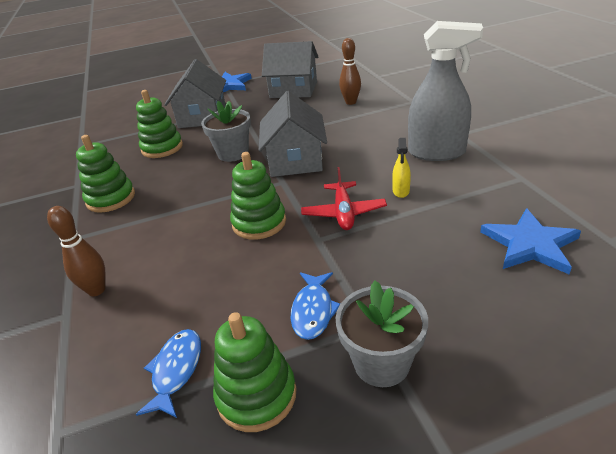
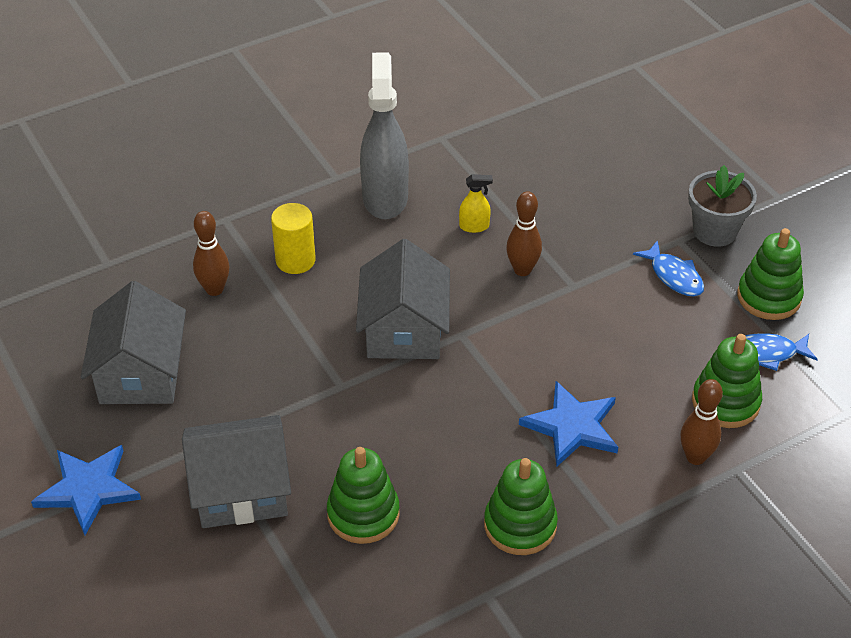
camera: 105 degrees left, 10 degrees up
(233, 153) = (384, 407): grey flower pot -> none
(259, 223) = (552, 340): green stacking toy -> green stacking toy (725, 402)
(295, 160) = (404, 330): grey house -> grey house turned 75 degrees counterclockwise
(313, 311) = (674, 276): blue fish -> blue fish turned 60 degrees clockwise
(343, 213) = (522, 270): red plane -> brown bowling pin
(372, 123) = (295, 260): none -> yellow cylinder
(530, 244) = (554, 144): blue star -> blue star (572, 426)

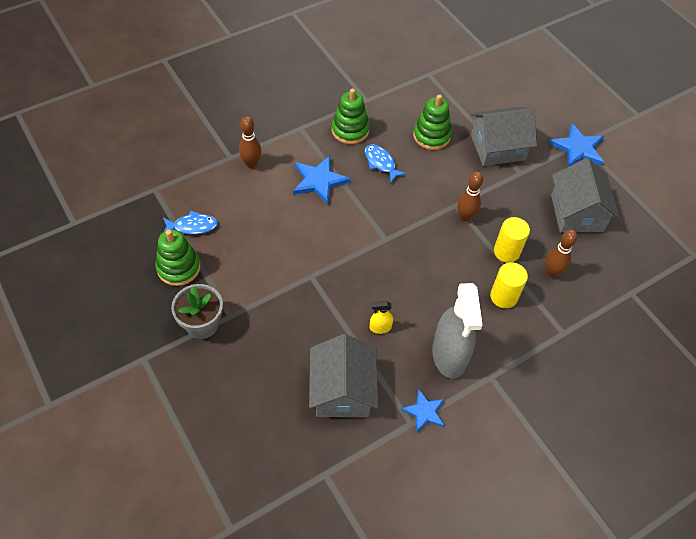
camera: 175 degrees right, 10 degrees up
(275, 317) = (506, 251): none -> yellow cylinder
(404, 330) = (422, 242): grey house -> grey house (342, 390)
(424, 147) = (424, 411): none -> blue star
(522, 270) = (345, 289): brown bowling pin -> brown bowling pin (465, 217)
(674, 276) = (240, 284): blue fish -> blue fish (381, 163)
(725, 402) = (226, 195): green stacking toy -> none

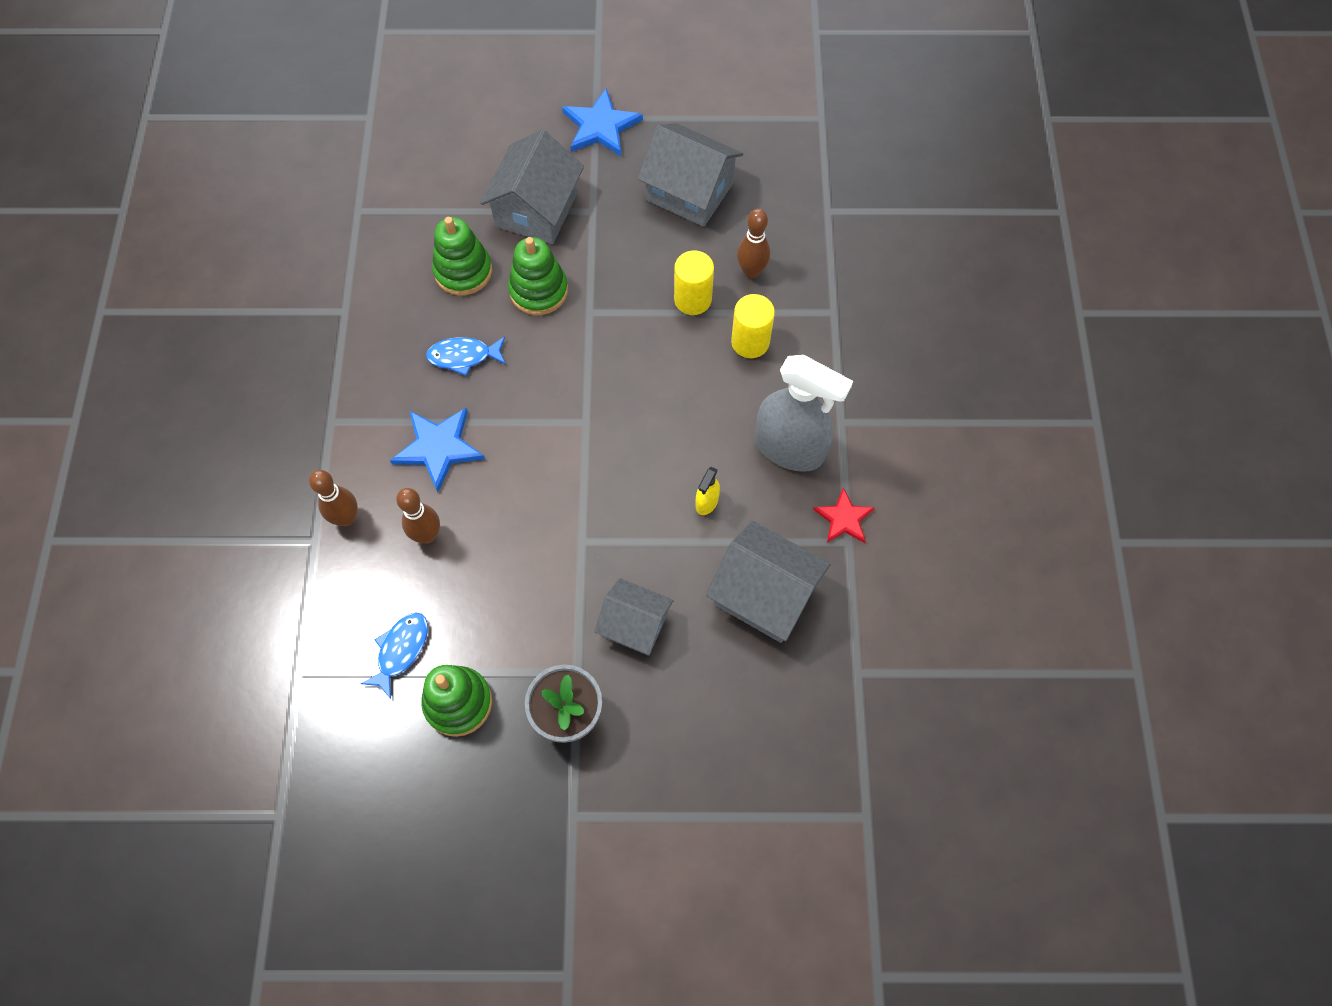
camera: 55 degrees left, 10 degrees up
(277, 329) = (634, 624): none -> grey house
(350, 130) = (381, 361): green stacking toy -> green stacking toy (538, 290)
(424, 411) = (844, 518): blue star -> red star
(465, 217) = (614, 312): brown bowling pin -> brown bowling pin (427, 535)

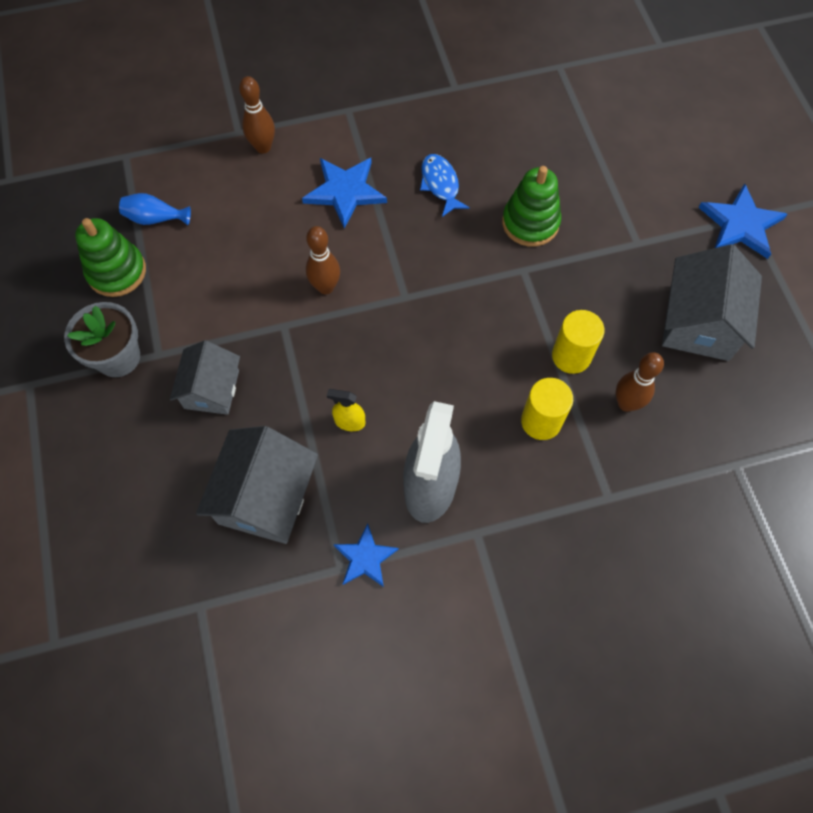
camera: 75 degrees right, 0 degrees up
(401, 650) = (155, 218): blue fish -> blue vase
(427, 535) = (261, 207): brown bowling pin -> brown bowling pin (325, 287)
(463, 271) = (528, 159): green stacking toy -> none
(536, 210) = (618, 197): grey house -> none
(844, 518) = (365, 558): red star -> blue star

